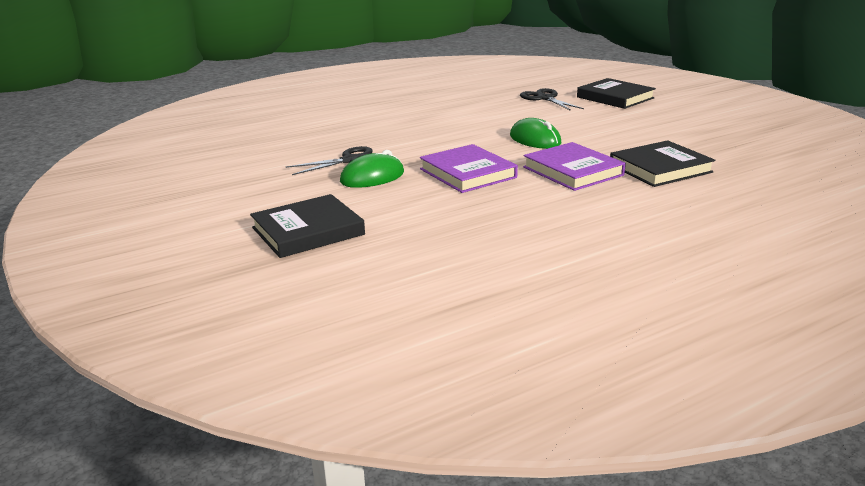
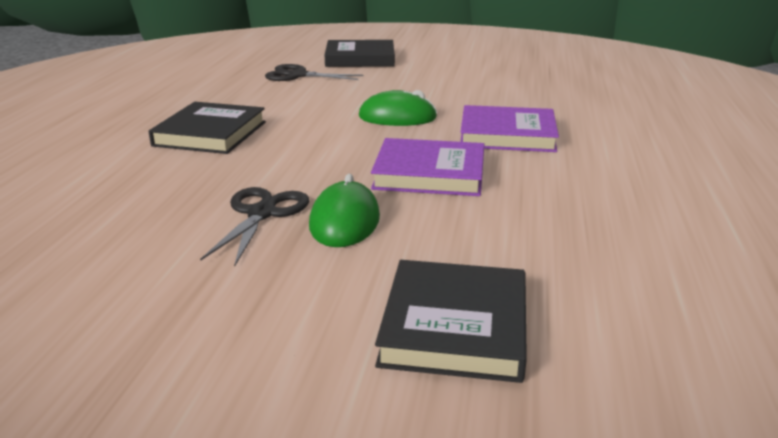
camera: 50 degrees left, 0 degrees up
(660, 168) = (557, 108): black book -> black book (210, 134)

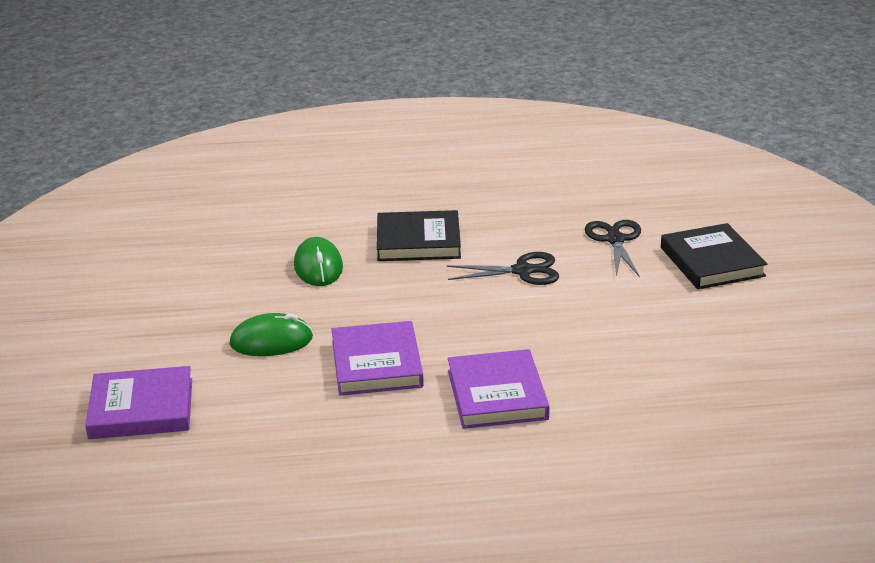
camera: 75 degrees right, 5 degrees up
(261, 214) = (273, 305): black scissors -> black scissors (522, 271)
(397, 117) = (514, 323): green mouse -> green mouse (318, 267)
(455, 326) = (141, 408): black book -> purple book

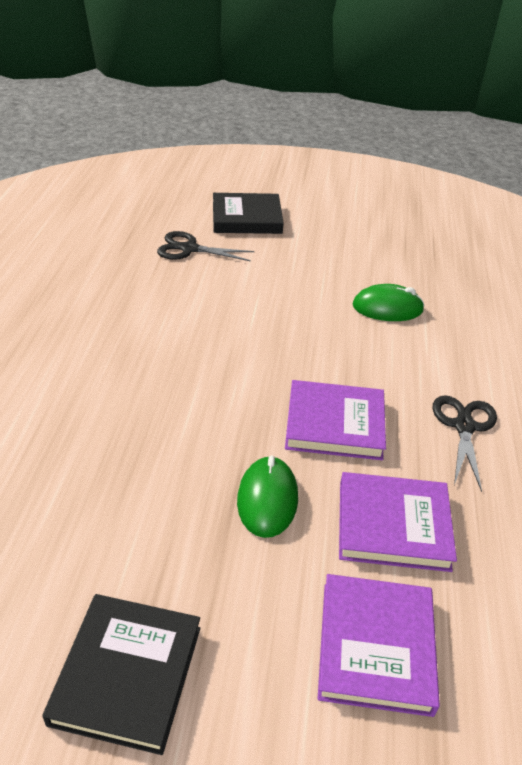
camera: 80 degrees left, 10 degrees up
(318, 267) = (129, 436): green mouse -> green mouse (387, 308)
(418, 241) = (121, 354): black book -> black book (127, 674)
(497, 394) = (400, 360): purple book -> purple book (393, 525)
(522, 271) = (213, 305): black scissors -> black scissors (464, 426)

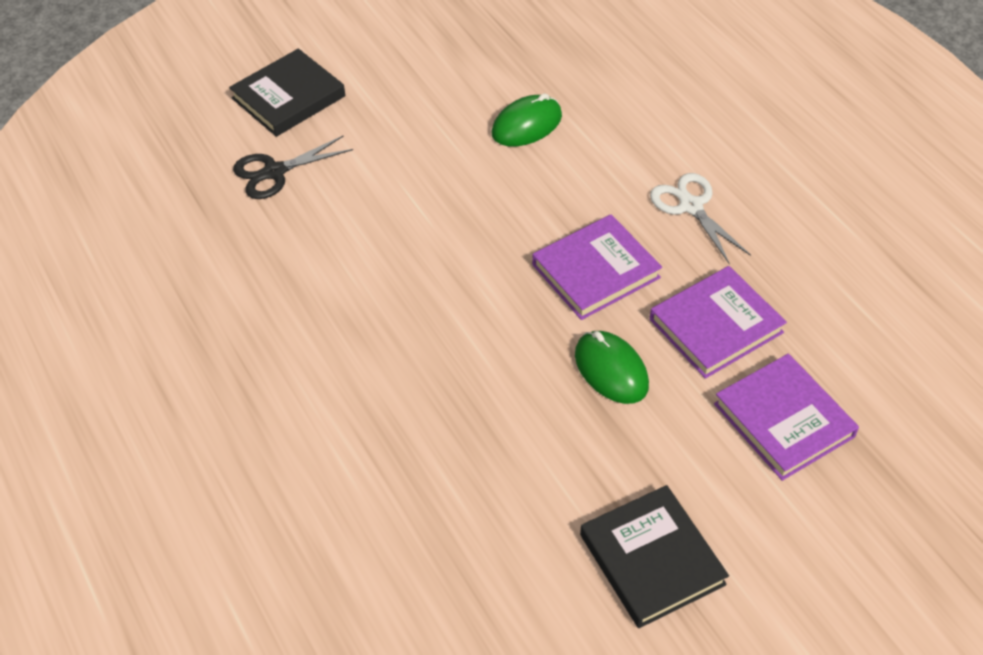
camera: 35 degrees left, 10 degrees up
(464, 426) = (690, 206): black scissors -> white scissors

